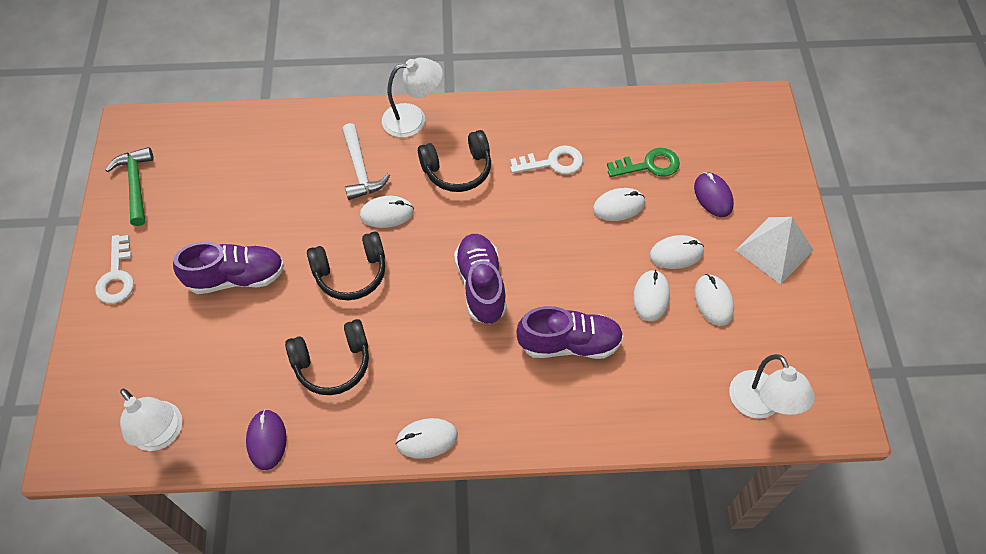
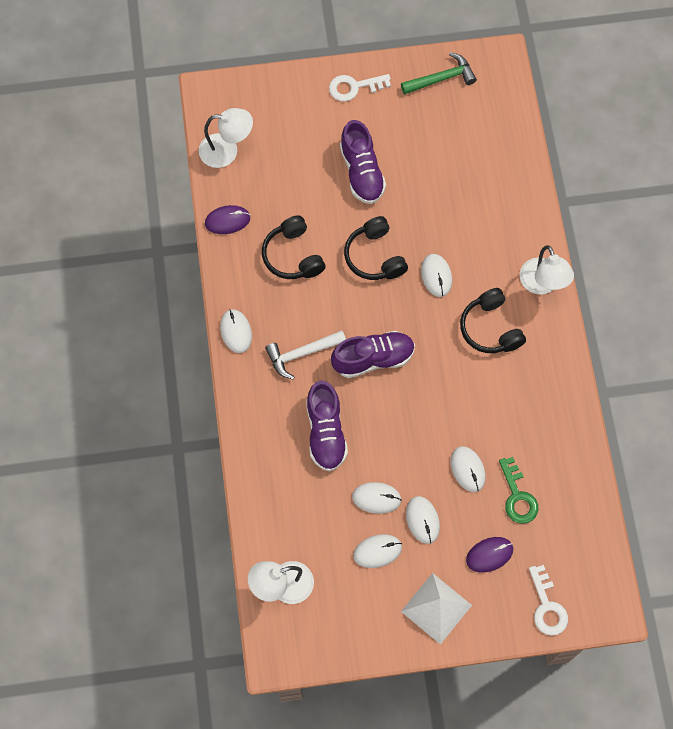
camera: 85 degrees right, 10 degrees up
(162, 435) = (227, 150): white lamp -> white lamp turned 135 degrees counterclockwise
(360, 169) = (479, 248): white hammer -> white hammer (302, 354)
(553, 163) = (509, 410): white key -> white key (547, 606)

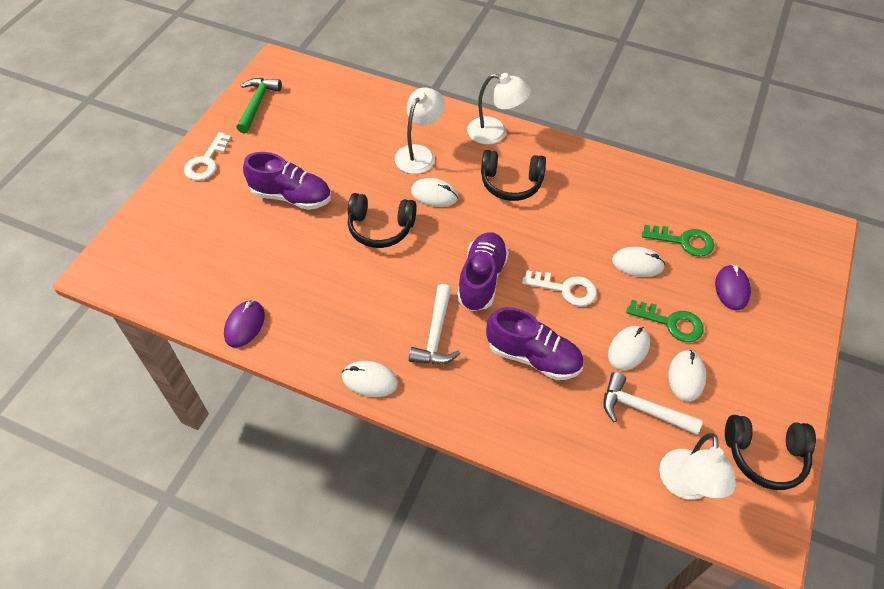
camera: 60 degrees left, 15 degrees down
(227, 150) = (171, 287): white lamp -> white lamp (419, 153)
(293, 255) = (328, 289): black headphones -> black headphones (764, 455)
(328, 530) = (642, 409): none -> white hammer
(422, 520) = (671, 323): white mouse -> green key
(436, 608) = (769, 357): white pyramid -> none
(547, 606) = (802, 272): white key -> white key (566, 289)

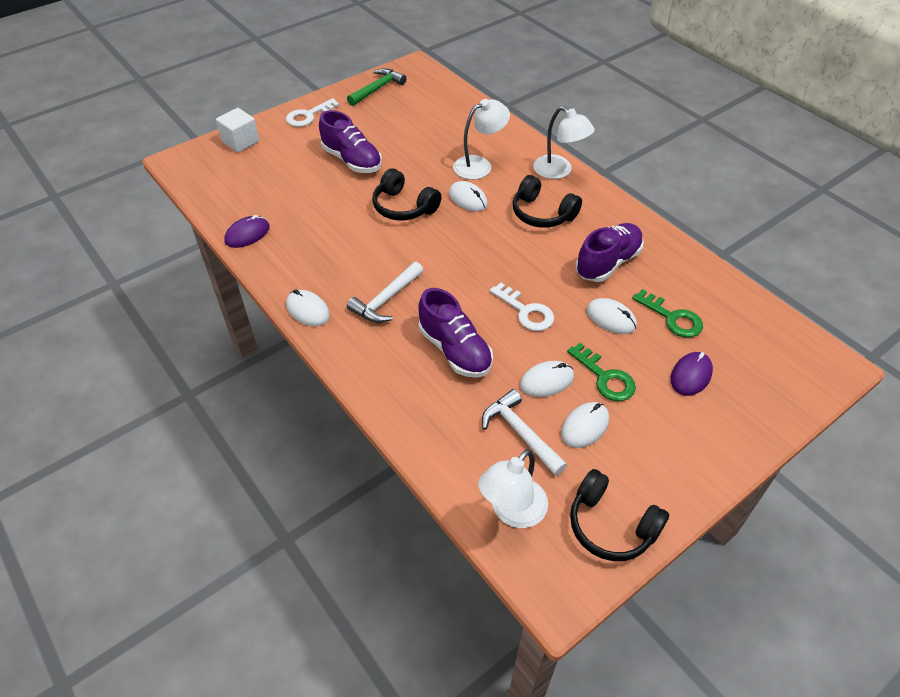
camera: 30 degrees right, 5 degrees down
(154, 220) = (241, 142): none -> white cube
(481, 279) = (457, 275): purple shoe -> purple shoe (608, 263)

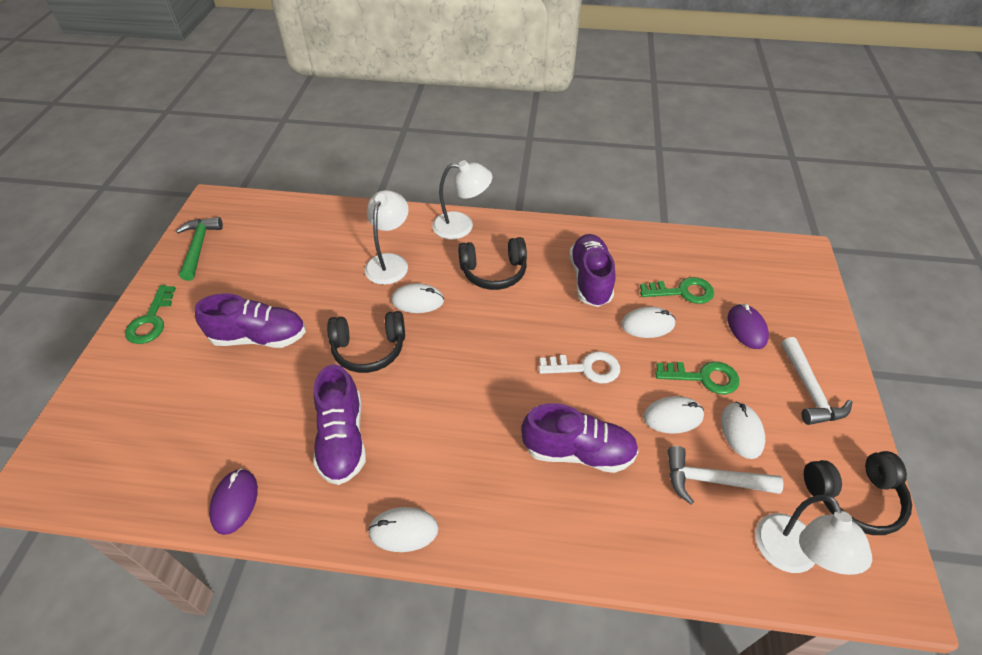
camera: 45 degrees left, 0 degrees up
(241, 142) = (97, 402): white cube -> none
(308, 116) = (151, 320): white key -> green key
(332, 243) = (342, 439): none -> purple shoe
(386, 300) = (464, 454): white hammer -> white hammer (809, 390)
(546, 381) = (673, 416): white mouse -> white mouse turned 60 degrees clockwise

